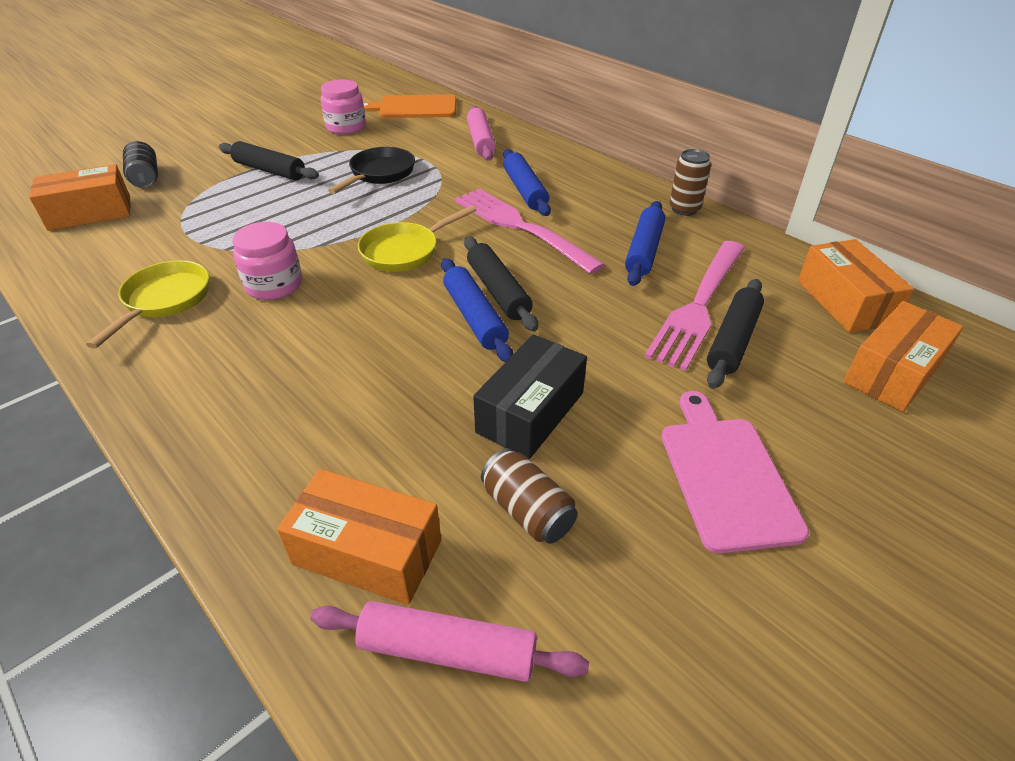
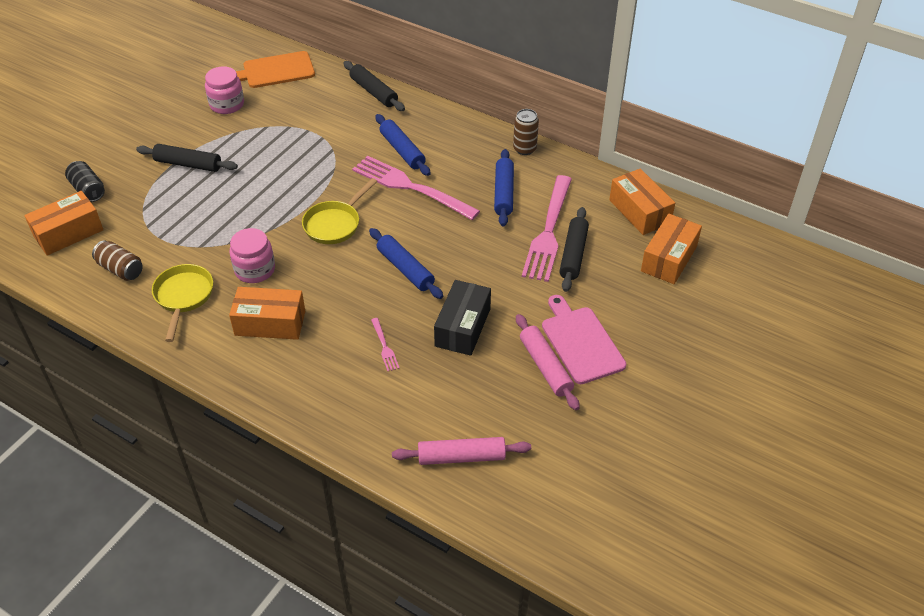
camera: 15 degrees left, 5 degrees up
(367, 552) = (401, 423): orange box -> orange box (270, 323)
(379, 174) = (281, 153): black pan -> none
(397, 417) = (384, 346): none -> pink fork
(481, 141) = (348, 102): pink rolling pin -> pink rolling pin (545, 367)
(498, 291) = (414, 245): black rolling pin -> black rolling pin (374, 92)
(527, 511) = (479, 384): brown can -> brown can (120, 269)

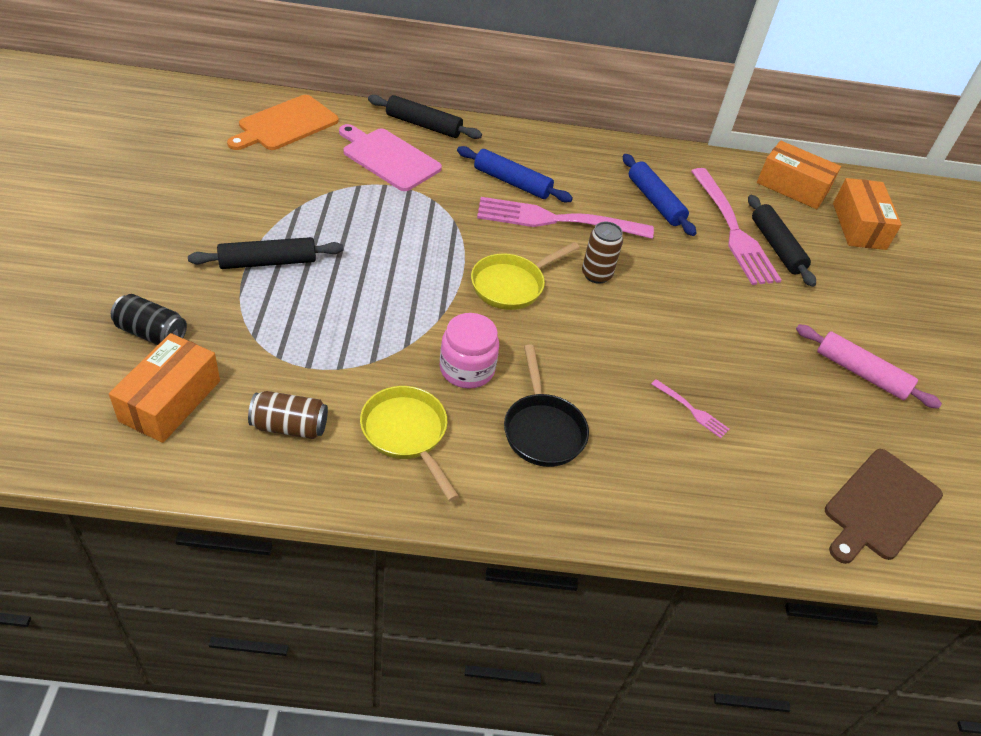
camera: 35 degrees left, 0 degrees up
(227, 104) = (257, 177): pink jar -> none
(270, 323) = (542, 429): orange box -> black pan
(335, 224) = (512, 285): yellow pan -> yellow pan turned 45 degrees clockwise
(405, 269) = (633, 313): blue rolling pin -> none
(461, 457) = (880, 506): pink rolling pin -> brown cutting board
(463, 327) = (748, 359): black box -> none
(524, 149) = (633, 151): brown can -> brown can (596, 274)
(581, 342) = (866, 335): pink cutting board -> pink cutting board (388, 158)

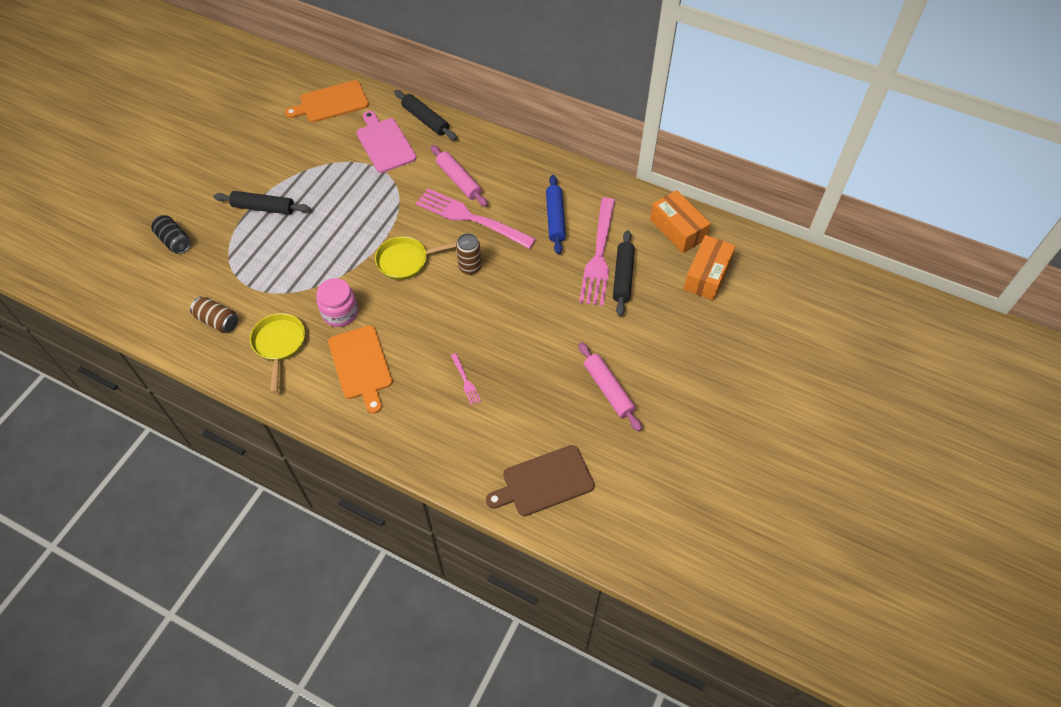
camera: 30 degrees right, 10 degrees up
(170, 400) = (163, 287): orange box -> none
(512, 182) = (459, 180): blue rolling pin -> pink rolling pin
(542, 429) = (361, 365): black pan -> orange cutting board

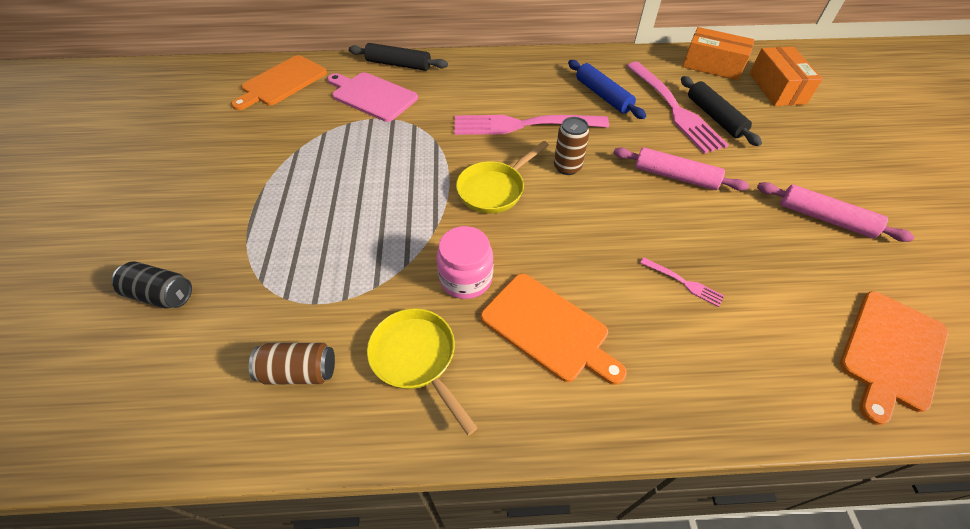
camera: 30 degrees left, 5 degrees down
(263, 208) = (271, 205): black rolling pin -> none
(459, 180) = (479, 99): pink rolling pin -> pink rolling pin (675, 176)
(544, 482) = (891, 352): brown cutting board -> orange cutting board

